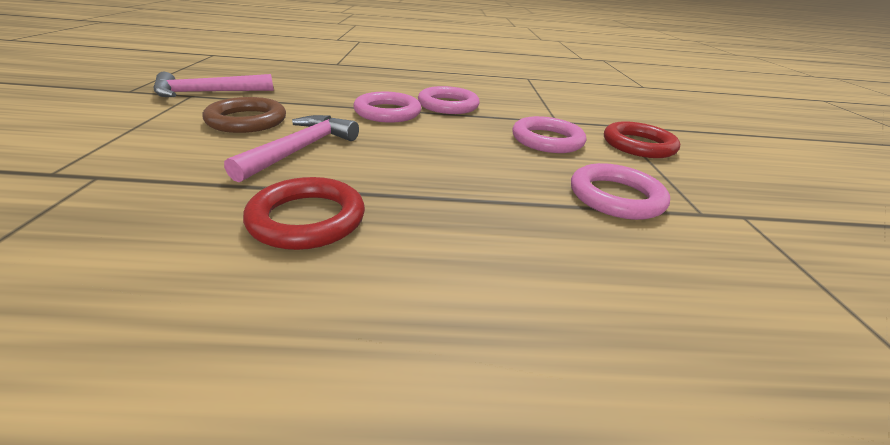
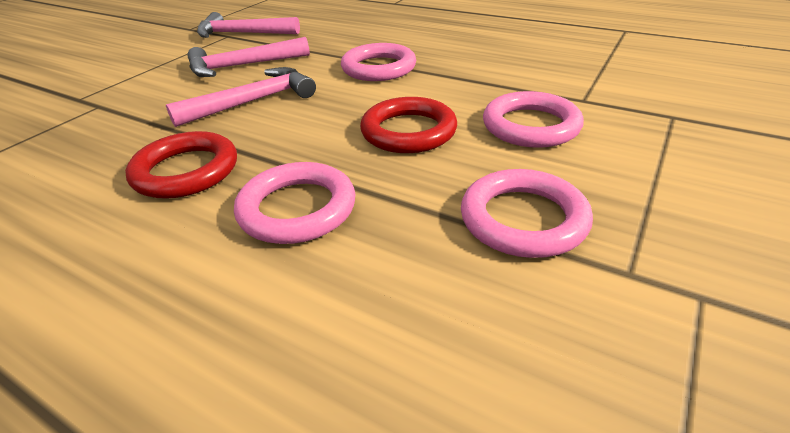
camera: 35 degrees right, 5 degrees up
(247, 121) = (242, 66): brown ring -> pink hammer
(448, 105) = (459, 64): pink ring -> pink ring (297, 209)
(638, 145) = (670, 153): red ring -> red ring (408, 131)

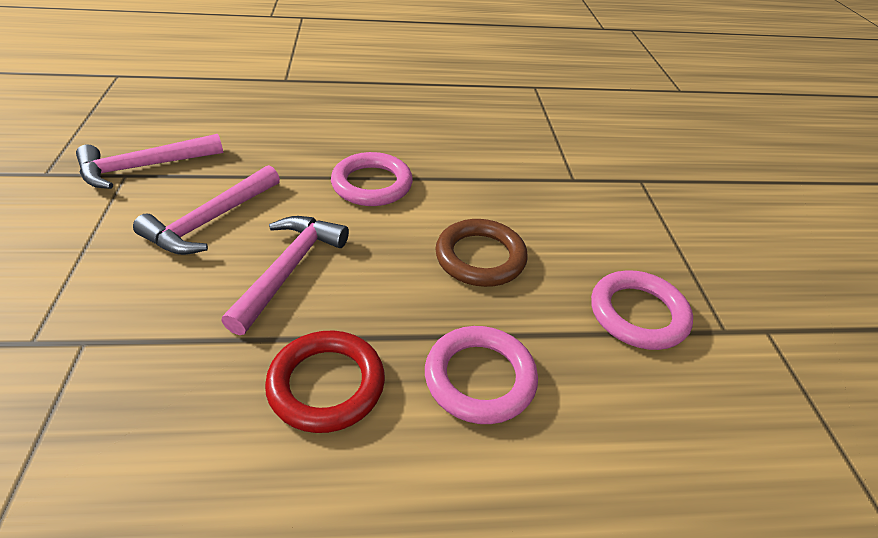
camera: 40 degrees left, 5 degrees up
(408, 131) = (480, 257): red ring -> brown ring
(530, 126) = (563, 220): pink ring -> none

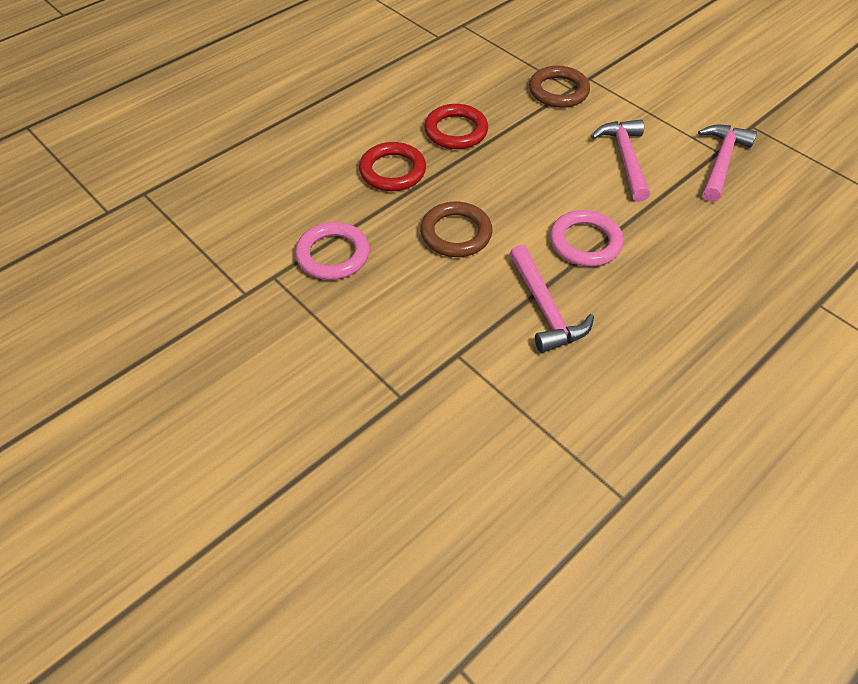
camera: 145 degrees right, 10 degrees up
(104, 351) = (558, 91): none -> brown ring
(289, 269) = (544, 161): pink hammer -> pink hammer (545, 308)
(480, 378) = (392, 171): pink ring -> red ring

